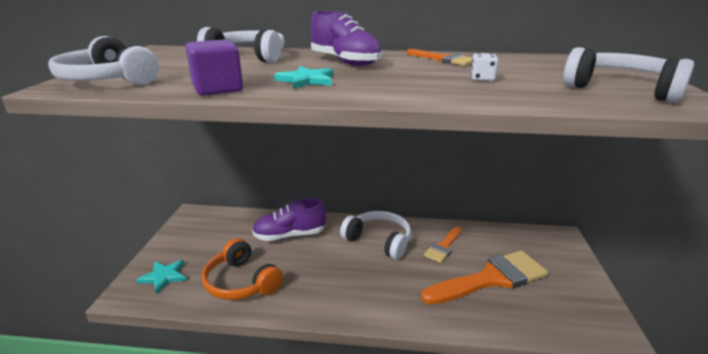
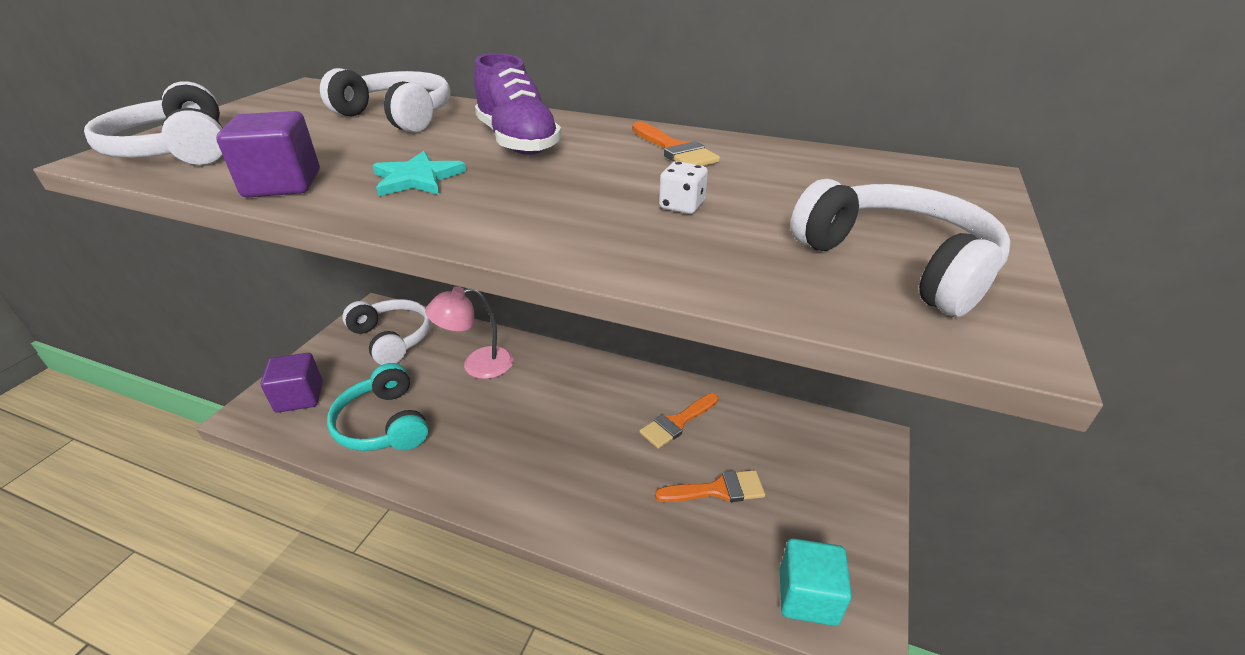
camera: 15 degrees right, 10 degrees up
(164, 276) = (299, 397): turquoise star -> purple cube
(241, 282) = (384, 424): orange headphones -> turquoise headphones
(290, 235) = (477, 365): purple shoe -> pink lamp
(379, 241) = (590, 395): white headphones -> white headphones (392, 338)
(491, 279) = (717, 490): orange brush -> orange brush, size x0.54
(578, 325) = (808, 596): none -> turquoise cube

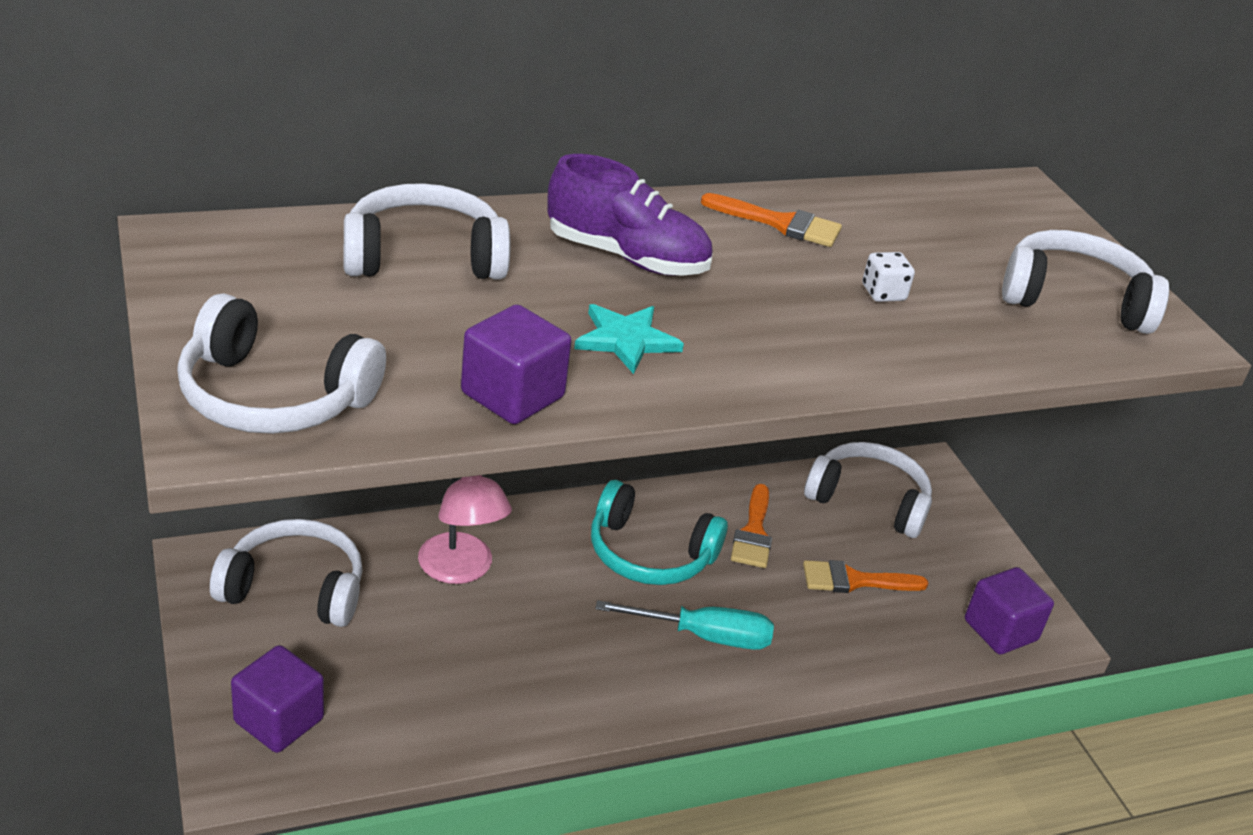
camera: 45 degrees left, 0 degrees up
(384, 424) = (442, 692): turquoise headphones -> turquoise headphones (649, 553)
(477, 365) = (461, 570): pink lamp -> pink lamp turned 60 degrees counterclockwise
(564, 471) = (704, 636): none -> turquoise screwdriver
(717, 490) = (854, 580): orange brush -> orange brush turned 135 degrees counterclockwise
(791, 440) = (868, 501): none -> white headphones
(808, 596) = (1000, 630): turquoise cube -> purple cube

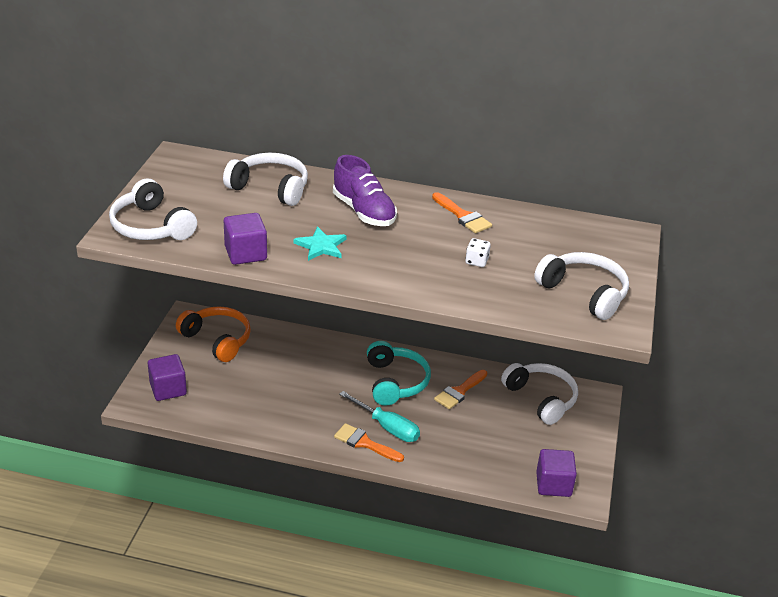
camera: 35 degrees right, 0 degrees up
(294, 589) = (217, 340): white headphones -> orange headphones
(461, 570) = (296, 358): pink lamp -> none
(649, 553) = (395, 382): turquoise headphones -> turquoise headphones turned 150 degrees counterclockwise
(854, 580) = (493, 432): orange brush -> orange brush (365, 443)

